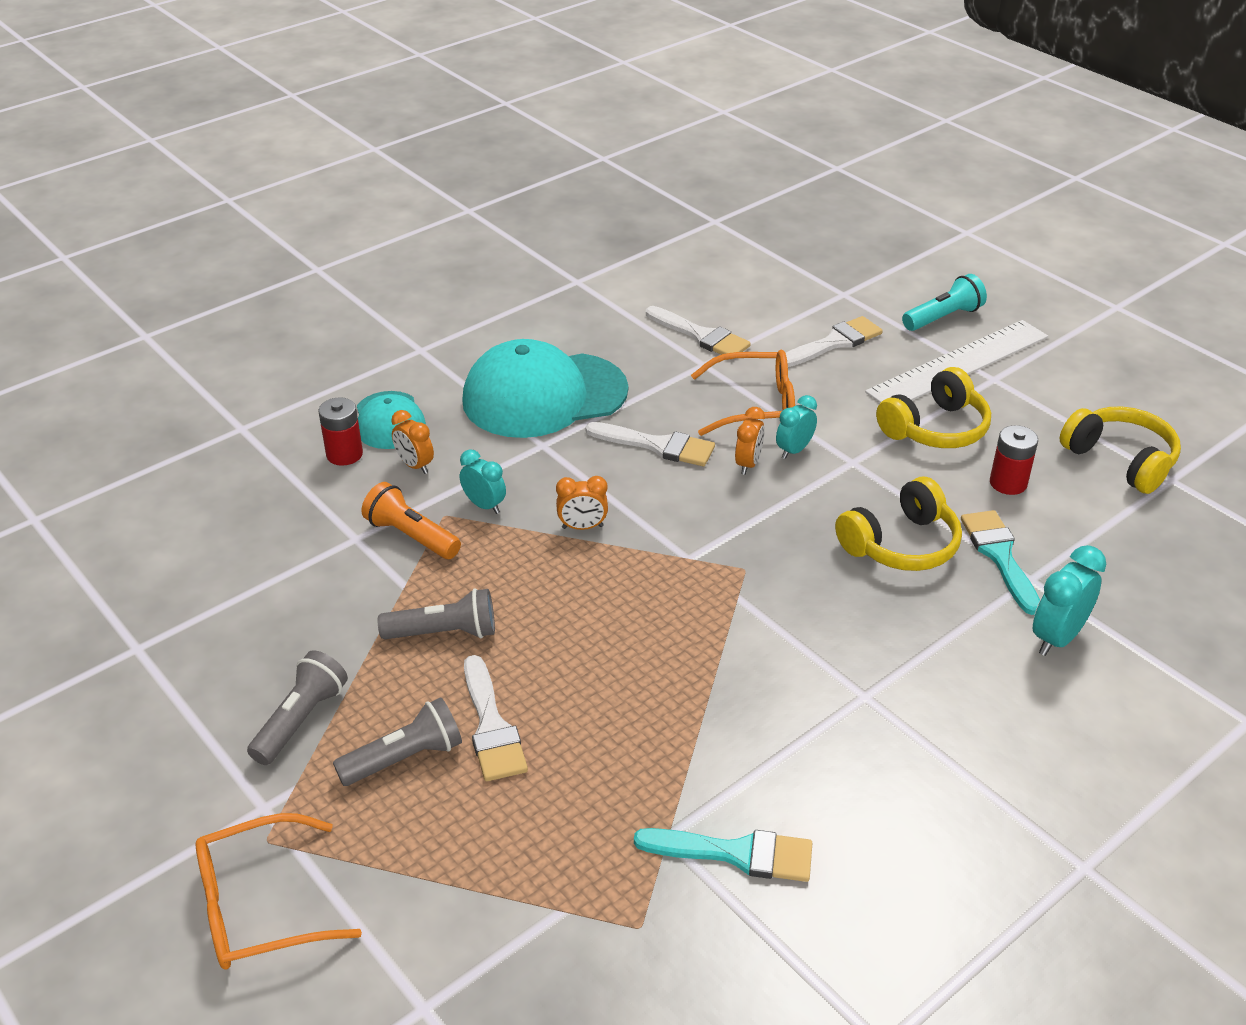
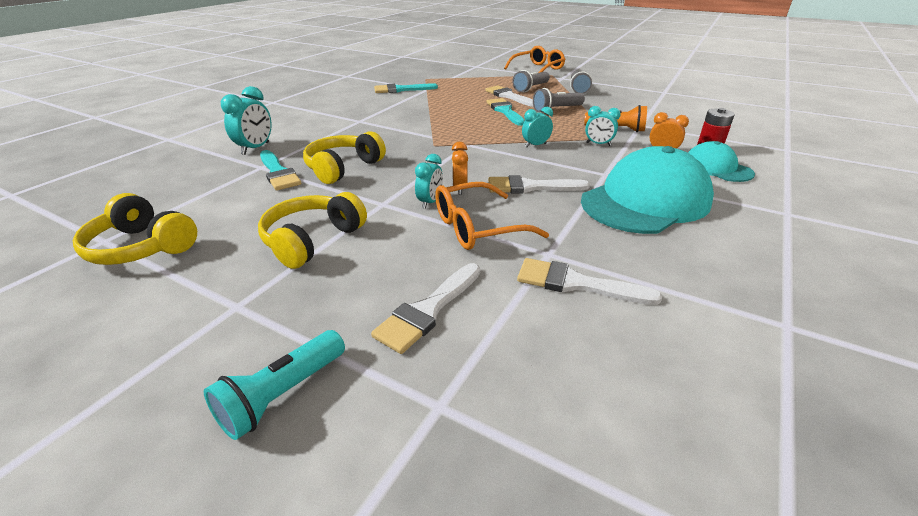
camera: 160 degrees right, 5 degrees down
(550, 655) = (505, 111): none -> turquoise brush
(582, 527) = (535, 145): orange clock -> turquoise clock
(958, 364) = (276, 316): white ruler -> none
(1008, 483) = (257, 212): red battery -> none

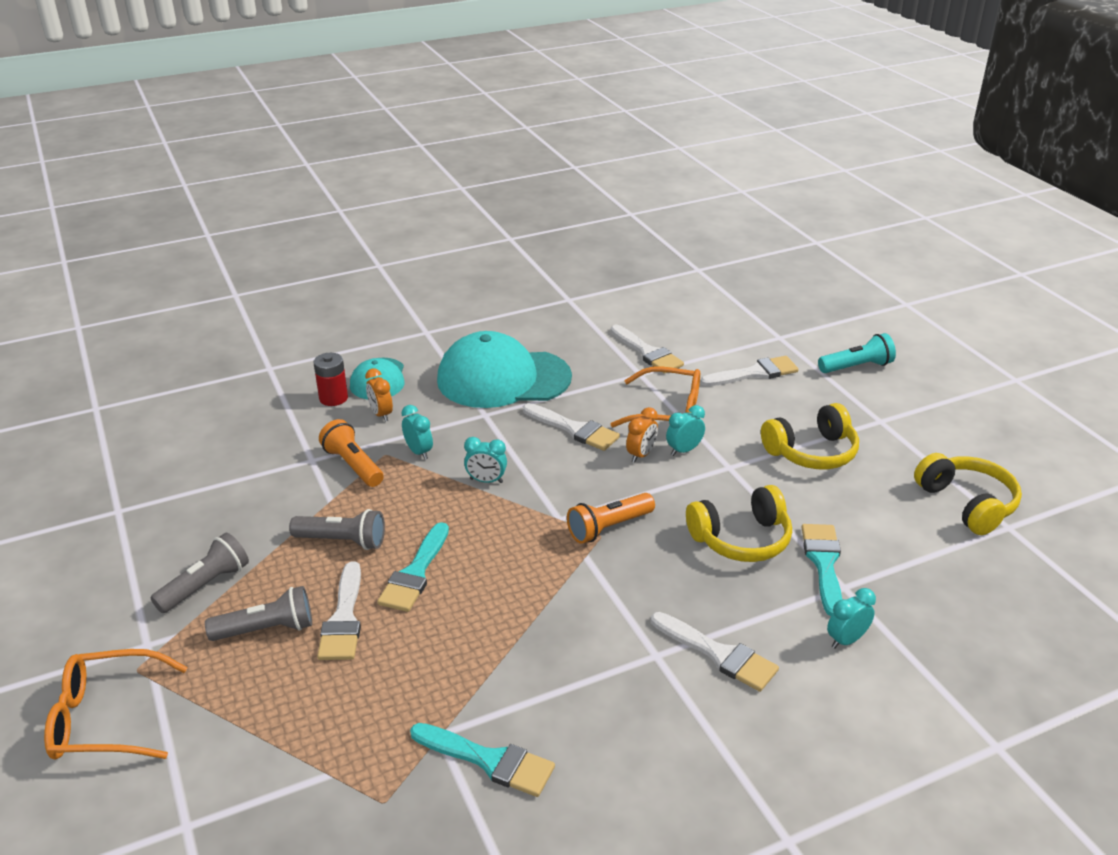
camera: 145 degrees left, 0 degrees up
(256, 148) = (846, 640): turquoise clock -> turquoise clock, size x0.66
(327, 128) = (719, 654): none -> white brush
(433, 149) = (609, 527): none -> orange flashlight

